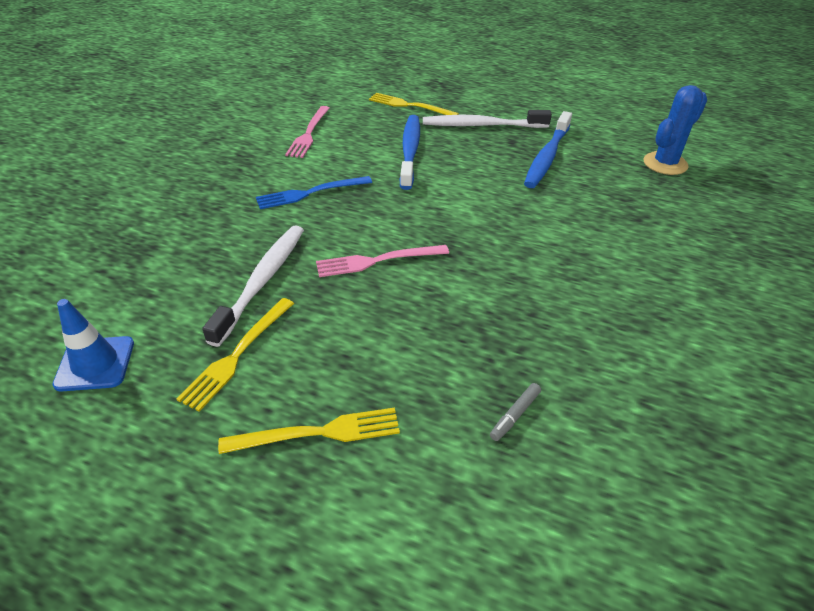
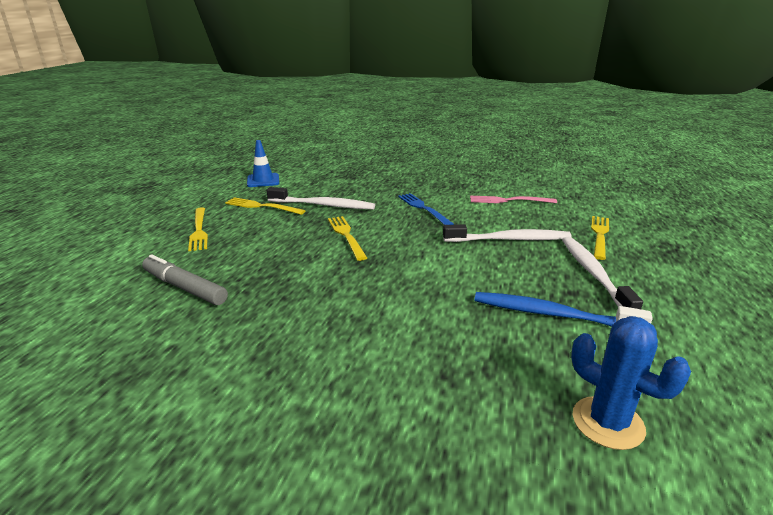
camera: 85 degrees right, 15 degrees down
(377, 261) = (346, 236): pink fork -> yellow fork
(410, 151) = (509, 239): blue toothbrush -> white toothbrush
(515, 415) = (184, 288): grey marker -> grey marker, size x2.09

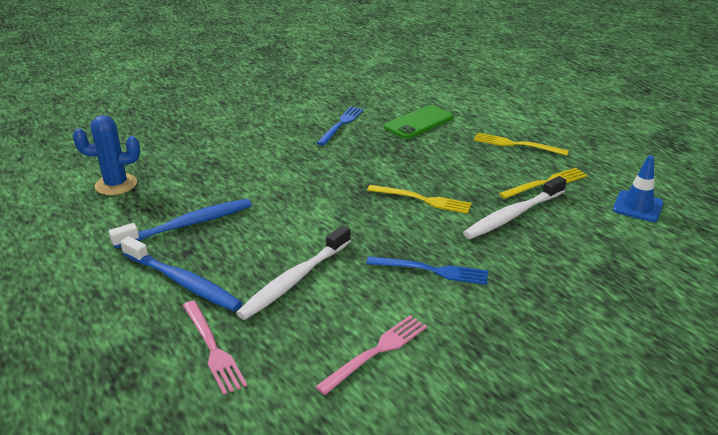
camera: 130 degrees right, 5 degrees up
(184, 288) = (419, 122): grey marker -> green phone
(235, 335) = (341, 124): none -> blue fork
(593, 274) = (183, 282): white toothbrush -> blue toothbrush
(599, 235) = (212, 348): yellow fork -> pink fork

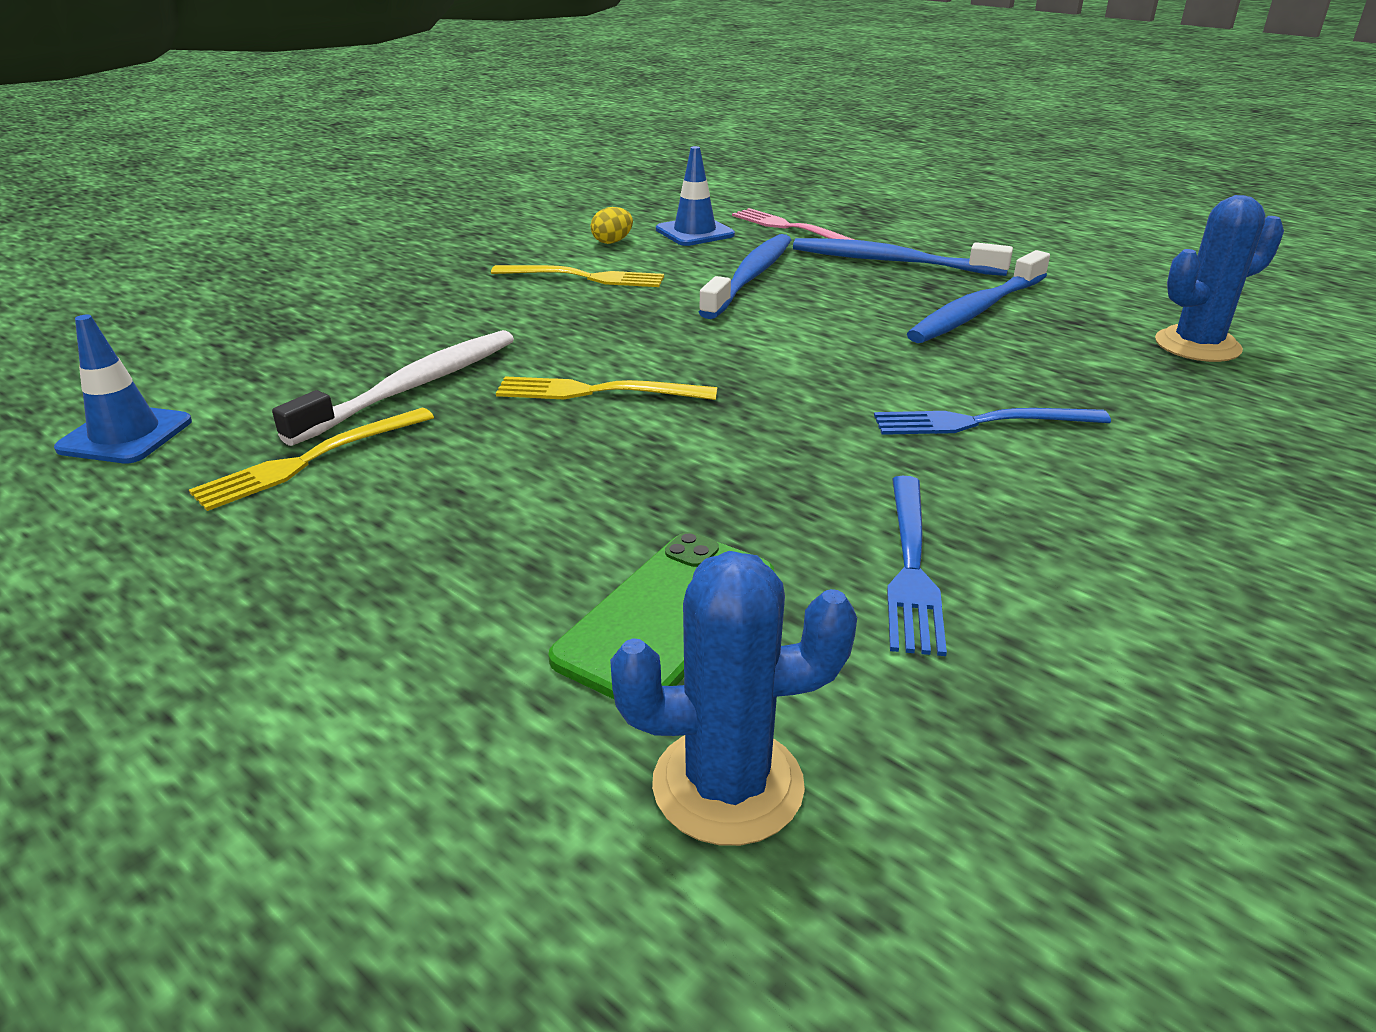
camera: 165 degrees right, 0 degrees up
(295, 280) = (750, 277): white toothbrush -> blue toothbrush
(299, 356) = (694, 232): none -> blue traffic cone
(376, 352) = (612, 242): pink fork -> yellow egg
(416, 96) = (728, 785): none -> blue cactus
(432, 270) = (561, 304): blue fork -> blue fork (981, 422)
(516, 144) = (345, 570): yellow fork -> yellow fork (584, 277)

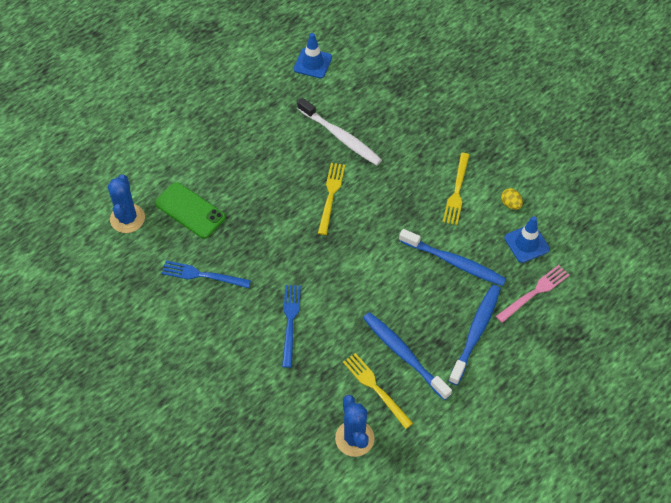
camera: 95 degrees right, 25 degrees up
(310, 460) = (289, 115): yellow fork -> yellow fork (376, 388)

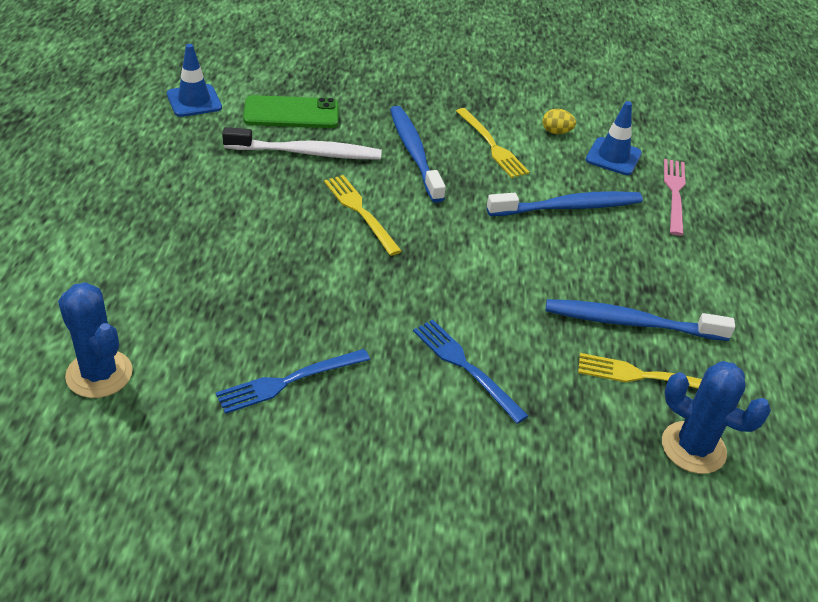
camera: 45 degrees left, 15 degrees down
(190, 210) = (189, 316): green phone -> green phone (291, 113)
(475, 333) = (671, 259): blue toothbrush -> blue toothbrush (414, 153)

